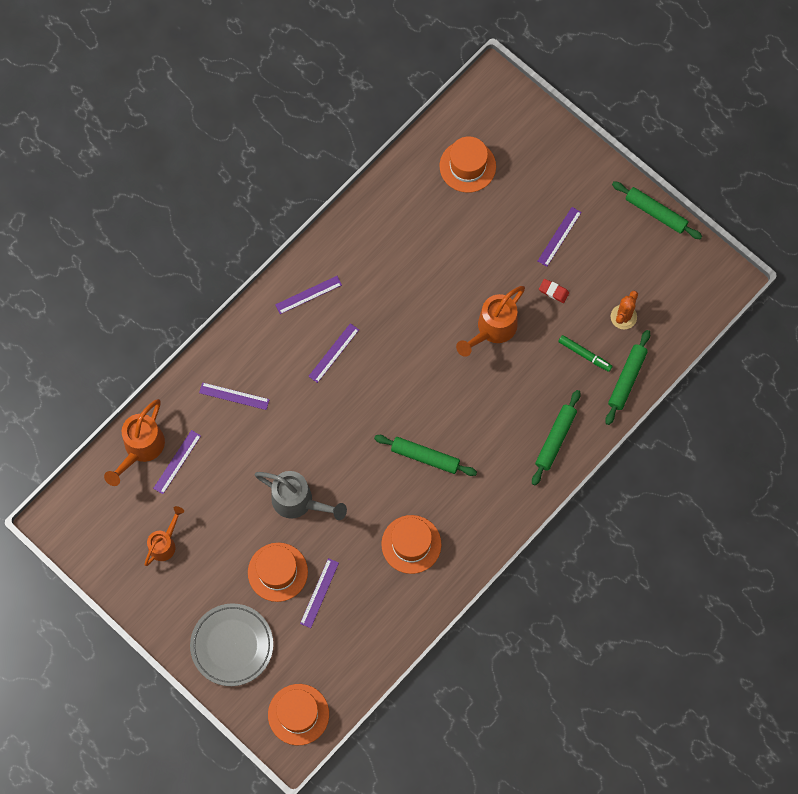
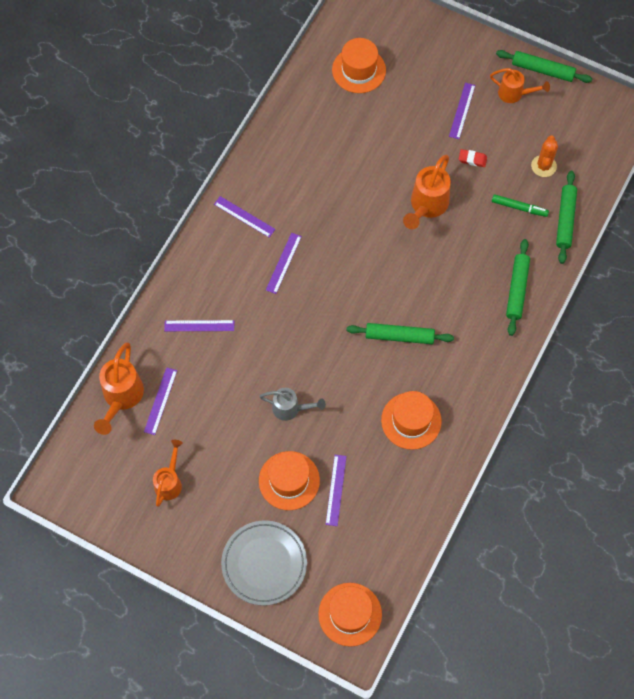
camera: 15 degrees left, 5 degrees down
(299, 502) = (291, 409): grey watering can -> grey watering can, size x0.65
(308, 295) = (244, 217): purple ruler -> purple ruler turned 75 degrees clockwise
(619, 232) = (515, 94): none -> orange watering can

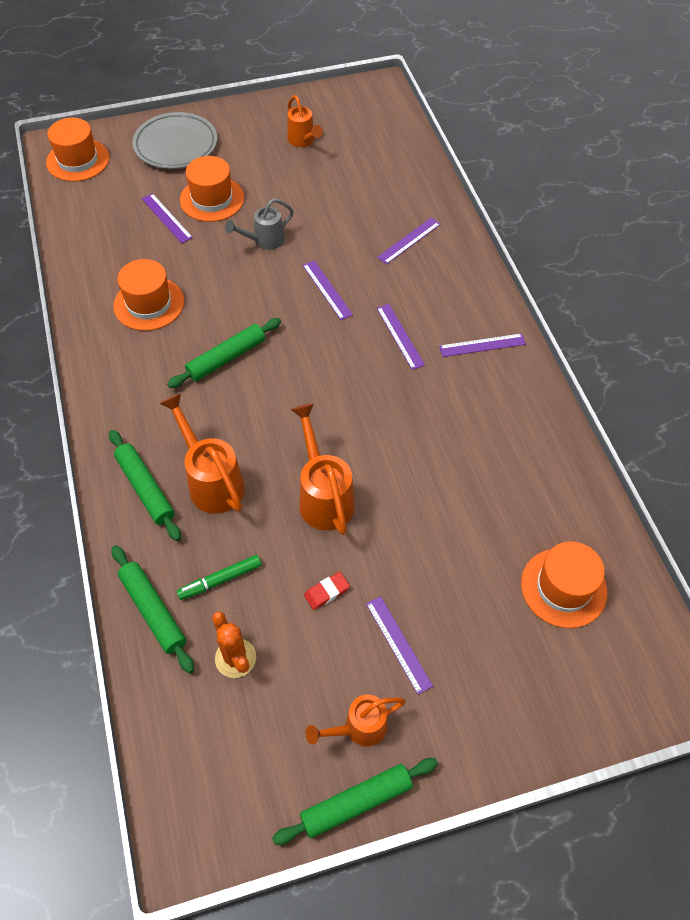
camera: 135 degrees right, 10 degrees down
(121, 398) = (404, 159): orange watering can -> orange watering can (211, 481)
(160, 401) = (373, 177): purple ruler -> purple ruler (327, 290)

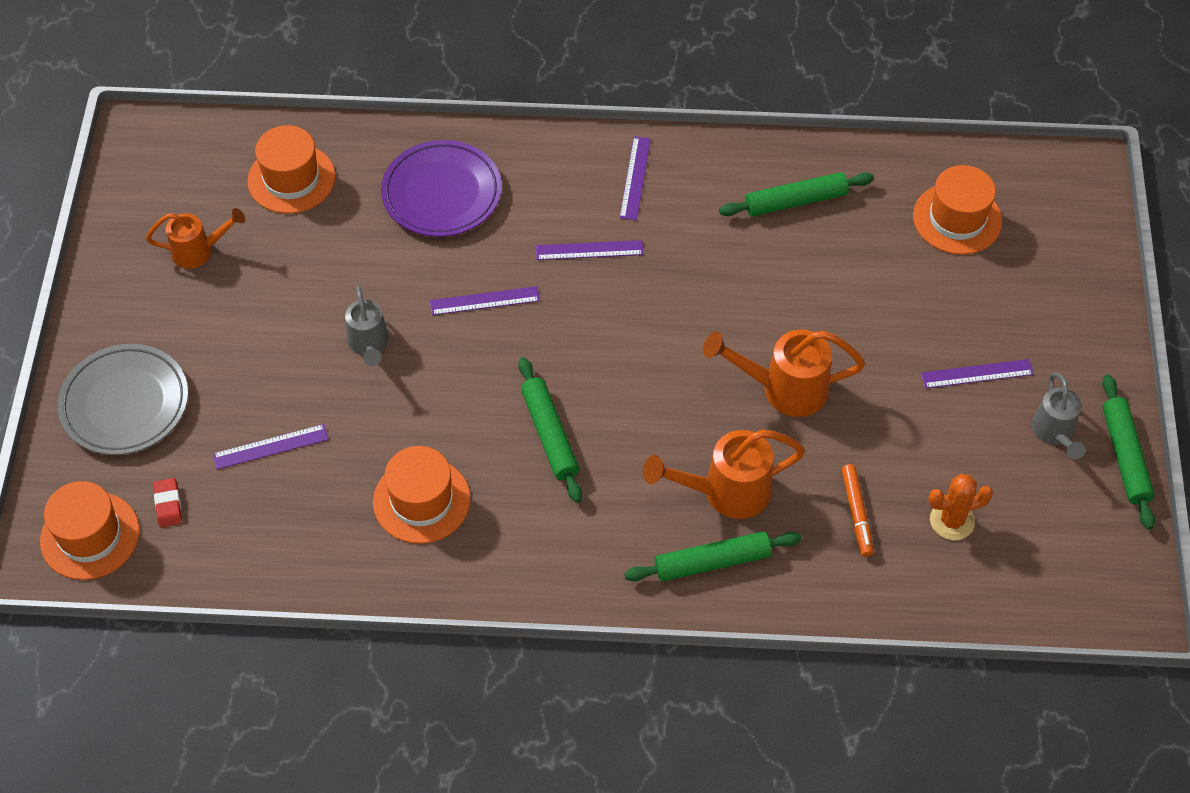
camera: 70 degrees left, 0 degrees up
(153, 611) = (874, 586): green rolling pin -> green rolling pin (795, 201)
(212, 199) = (260, 385): orange hat -> orange hat (291, 179)
(220, 580) = (856, 513): green marker -> orange marker
(326, 592) = (901, 419): red eraser -> red eraser (168, 504)
(358, 728) = (1054, 434): orange watering can -> grey watering can
(409, 240) = (442, 193): purple ruler -> purple plate

